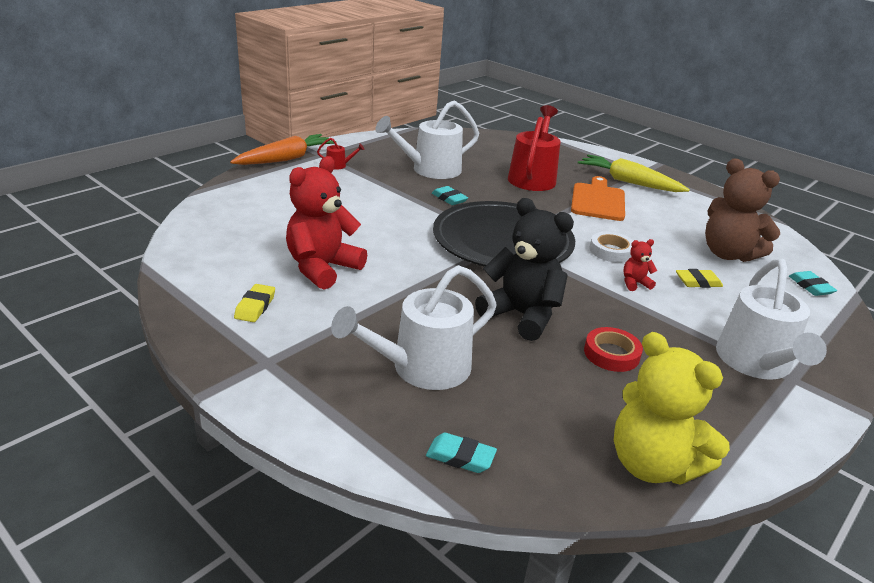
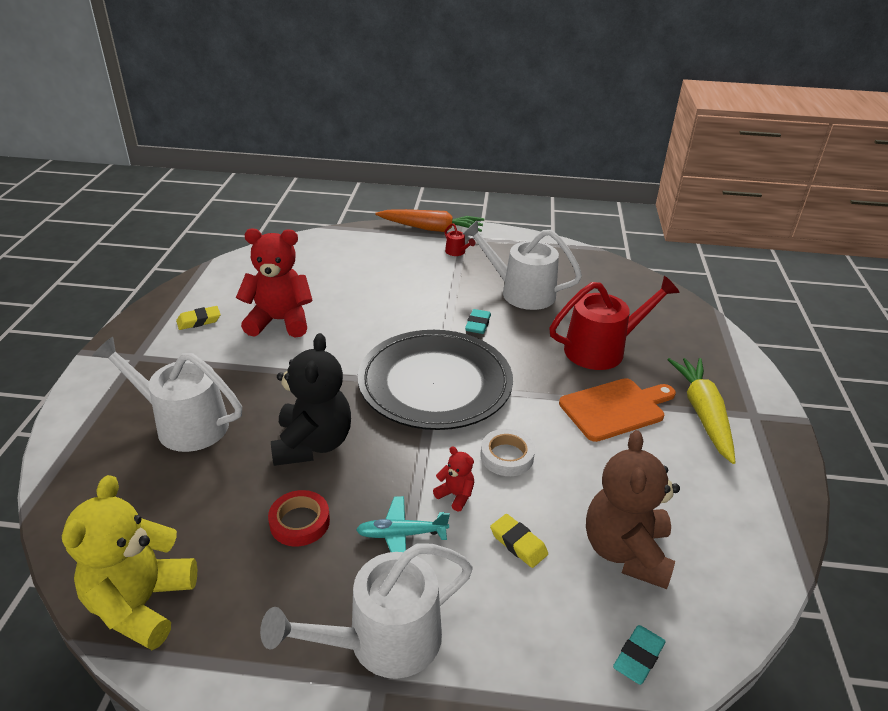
camera: 55 degrees right, 5 degrees up
(460, 457) = (84, 488): turquoise eraser -> none
(658, 318) = (401, 534): none -> turquoise plane

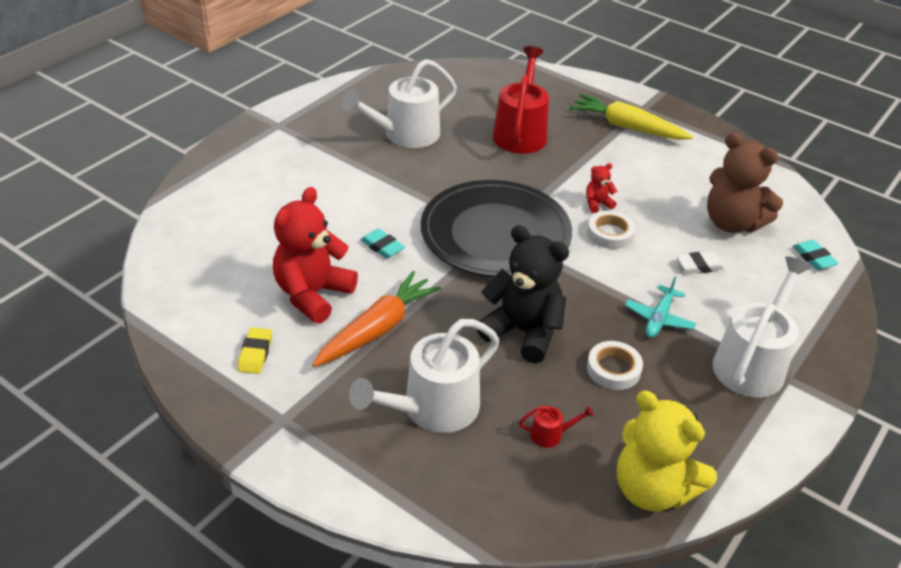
camera: 60 degrees left, 5 degrees up
(300, 522) = (613, 369): red tape -> white tape
(383, 641) = (752, 363): white watering can -> white watering can turned 150 degrees counterclockwise
(431, 229) = (239, 137): orange carrot -> orange carrot (377, 329)
(455, 495) = (635, 275): red teddy bear -> red teddy bear (597, 204)
(457, 252) = (301, 140): red watering can -> red watering can (550, 434)
(478, 324) = (432, 177): turquoise eraser -> turquoise eraser (382, 246)
(518, 543) = (699, 266): yellow eraser -> white eraser
(615, 408) = (594, 160): orange cutting board -> none

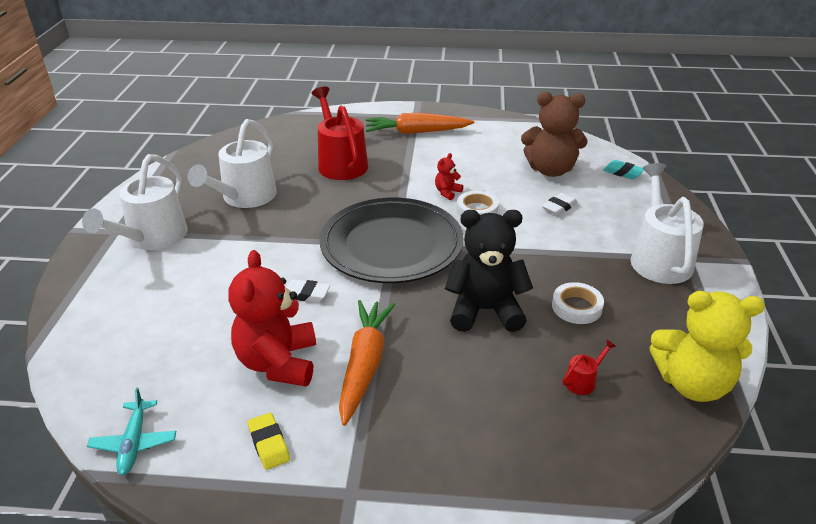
camera: 30 degrees left, 5 degrees down
(382, 246) = (306, 294): turquoise eraser -> white eraser
(433, 408) = (474, 409): white watering can -> white watering can (153, 238)
(627, 127) = (416, 132): yellow carrot -> orange carrot
(659, 318) = (570, 255): turquoise plane -> turquoise plane (134, 443)

